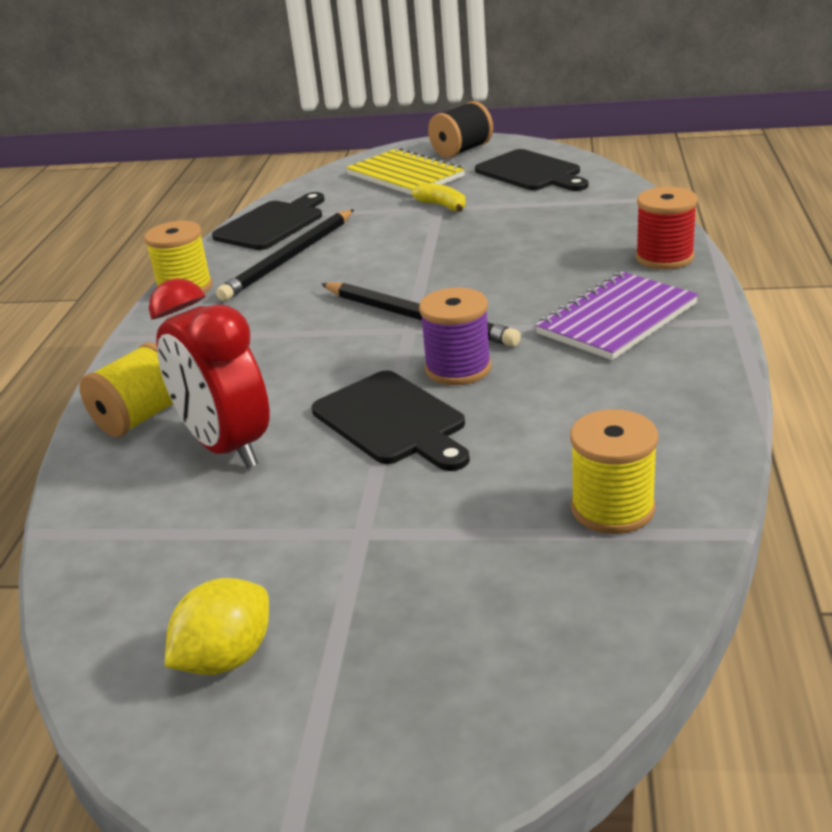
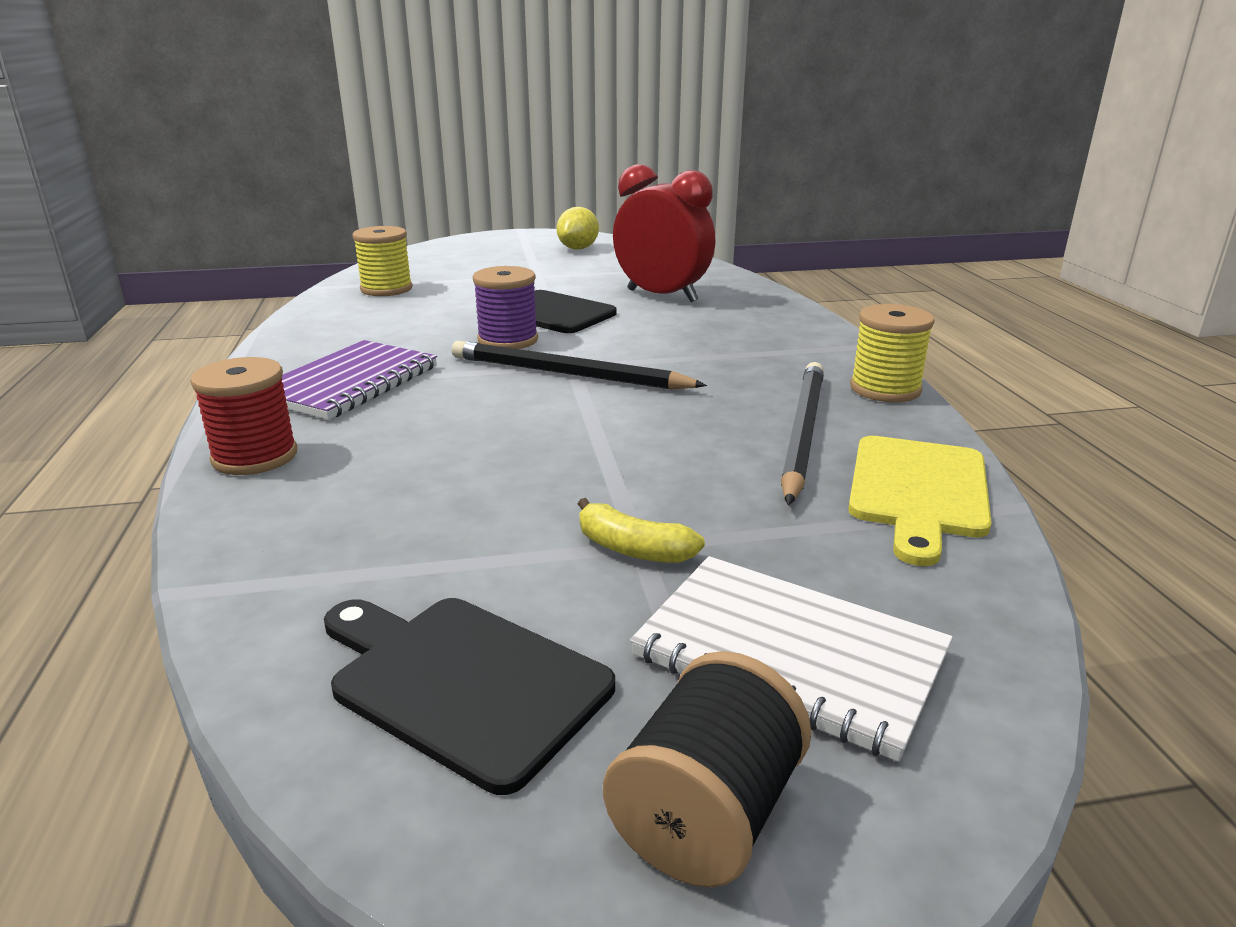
camera: 160 degrees right, 5 degrees down
(140, 417) = (750, 303): yellow spool -> none
(272, 224) = (918, 491): black cutting board -> yellow cutting board
(405, 176) = (789, 655): yellow notebook -> white notebook

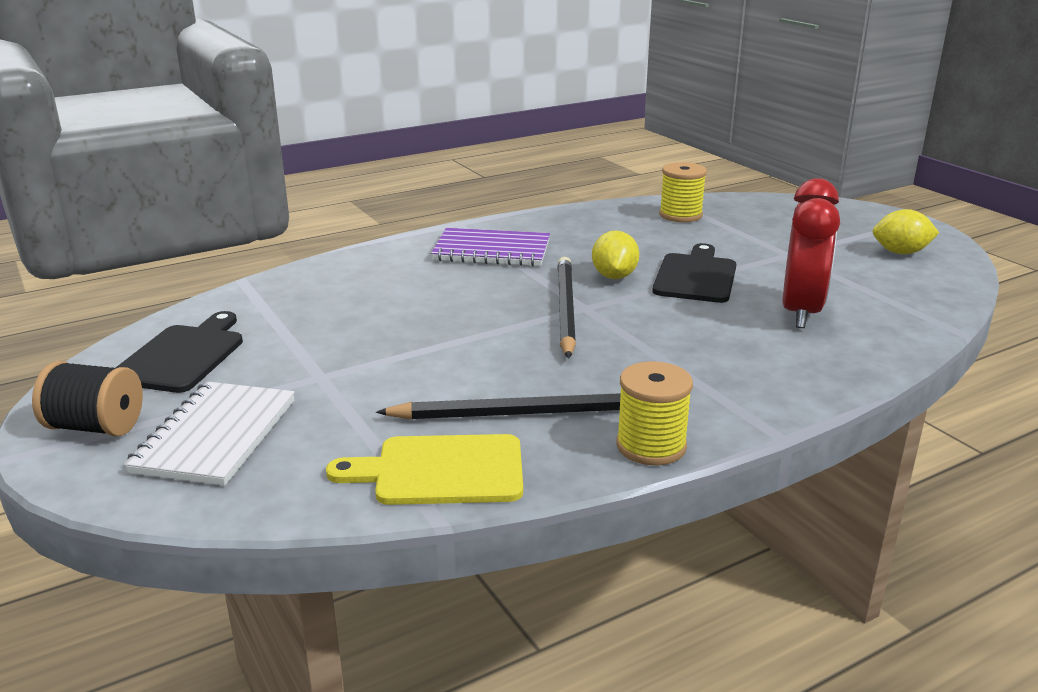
camera: 70 degrees right, 0 degrees up
(255, 457) = (377, 257): red spool -> none
(508, 340) = (614, 276): purple spool -> yellow lemon
(633, 549) = (314, 375): yellow banana -> none

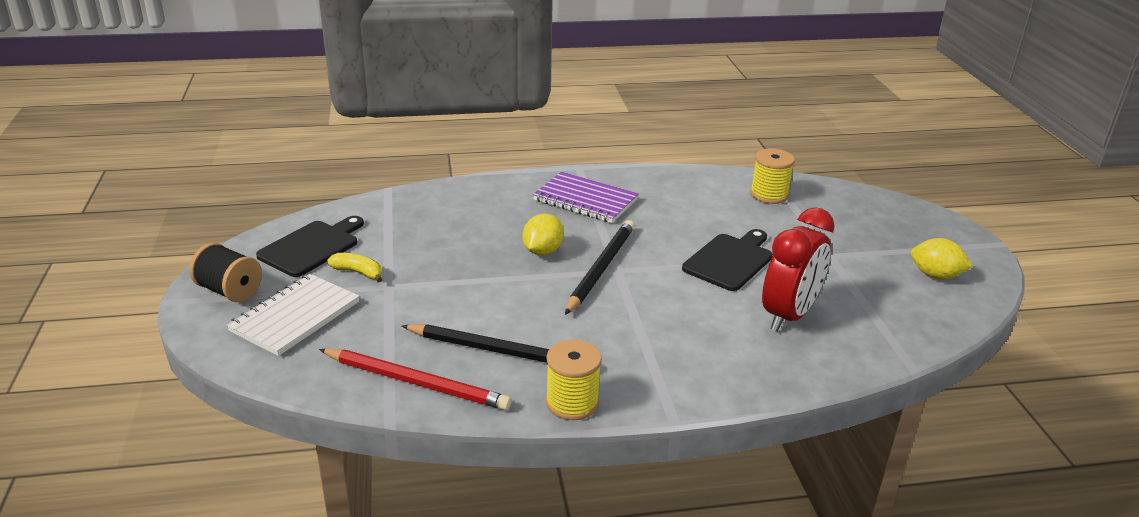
camera: 20 degrees right, 5 degrees up
(268, 370) = (358, 272): none -> yellow banana
(441, 471) = (416, 382): yellow cutting board -> red pencil
(614, 276) = (663, 246): yellow lemon -> yellow lemon (542, 251)

